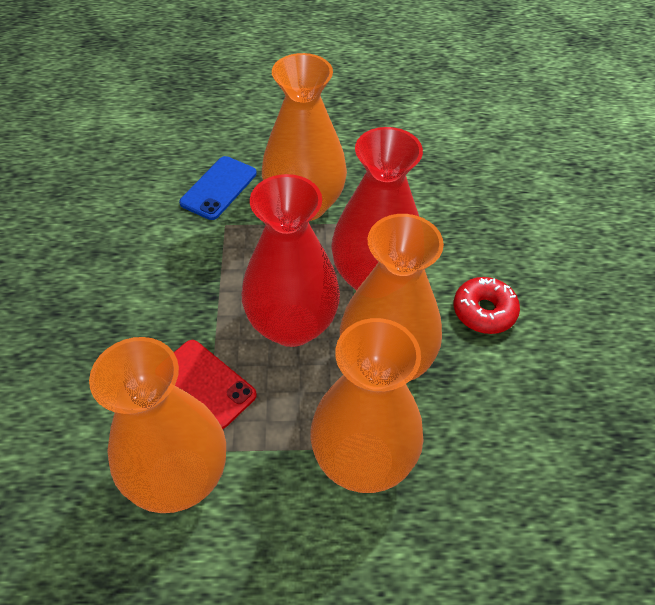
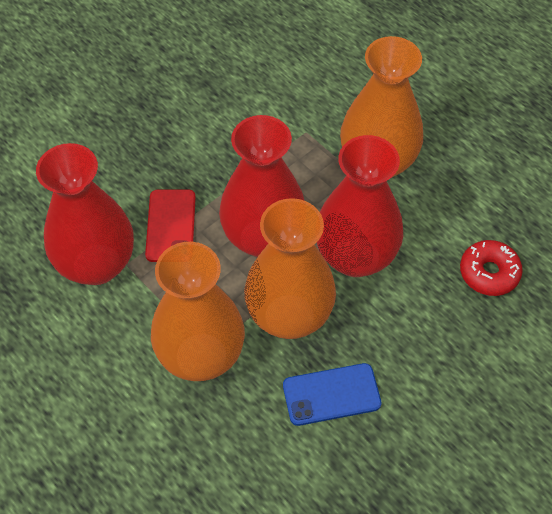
camera: 50 degrees right, 5 degrees up
(179, 476) = (97, 264): orange vase -> red vase
(219, 188) = (334, 101): blue phone -> blue phone (331, 394)
(484, 311) = (400, 349): red donut -> red donut (489, 273)

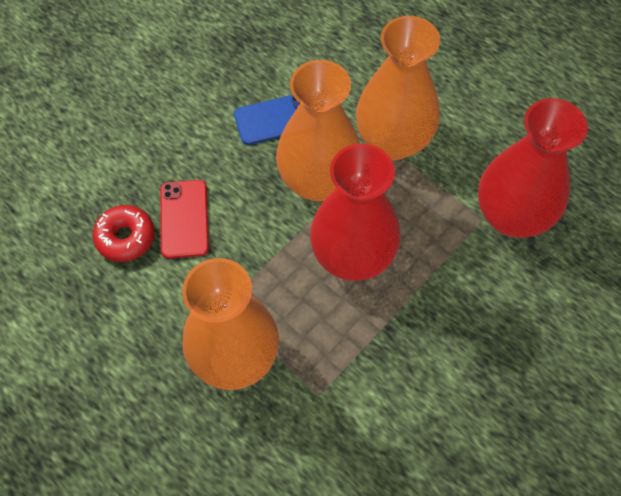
camera: 175 degrees right, 5 degrees up
(171, 226) = (449, 262): red phone -> red phone (184, 219)
(355, 257) = (258, 244): red vase -> none

